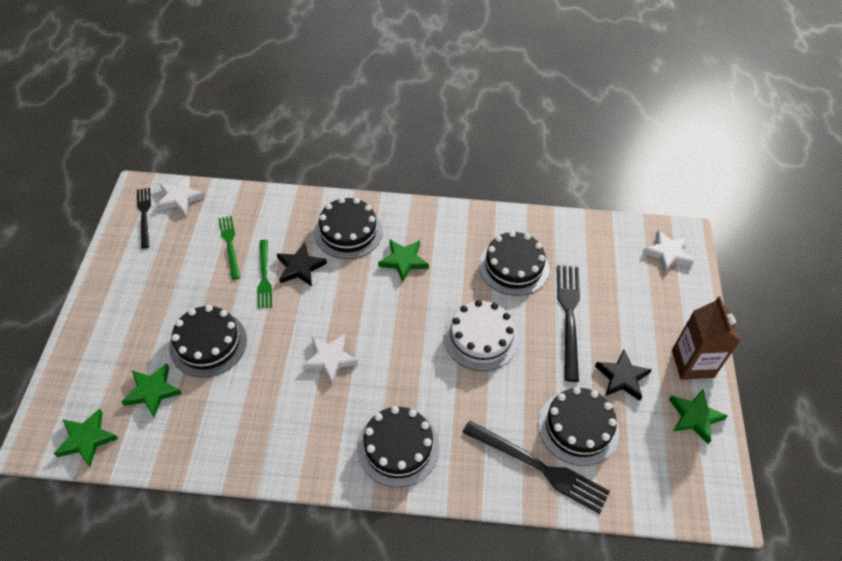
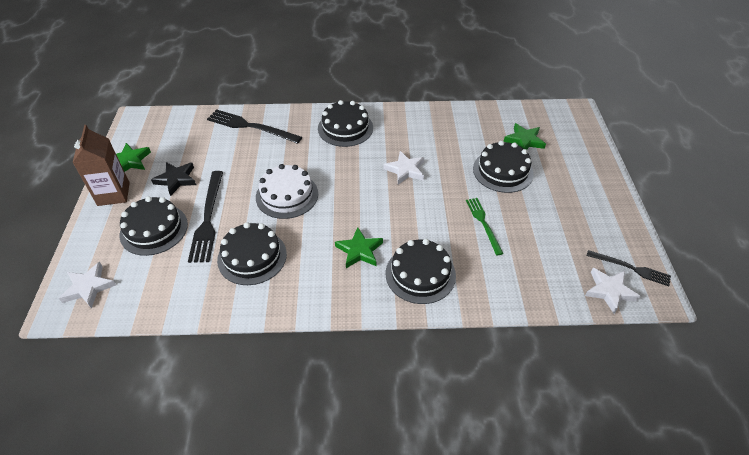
camera: 175 degrees right, 5 degrees down
(87, 439) = (548, 115): green star -> none
(144, 215) = (631, 268): black fork -> black fork turned 45 degrees counterclockwise
(230, 244) = (529, 248): green fork -> none
(300, 267) = (454, 234): black star -> none
(578, 427) = (219, 148): black cake -> black cake (154, 229)

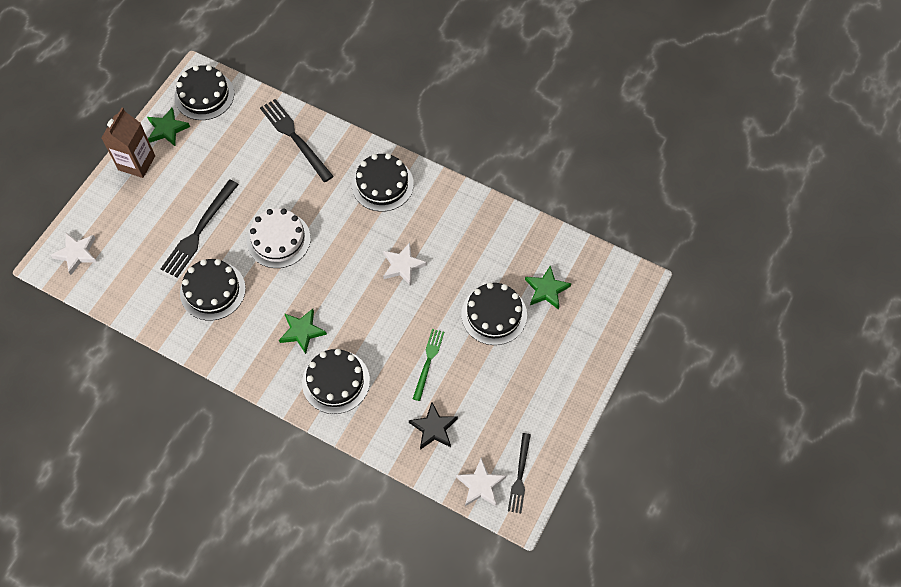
camera: 30 degrees right, 15 degrees up
(154, 229) = (151, 220): black cake -> black cake (204, 95)
(176, 179) = (195, 172): black star -> black star (433, 428)
(631, 268) = (520, 476): black fork -> black fork turned 45 degrees clockwise

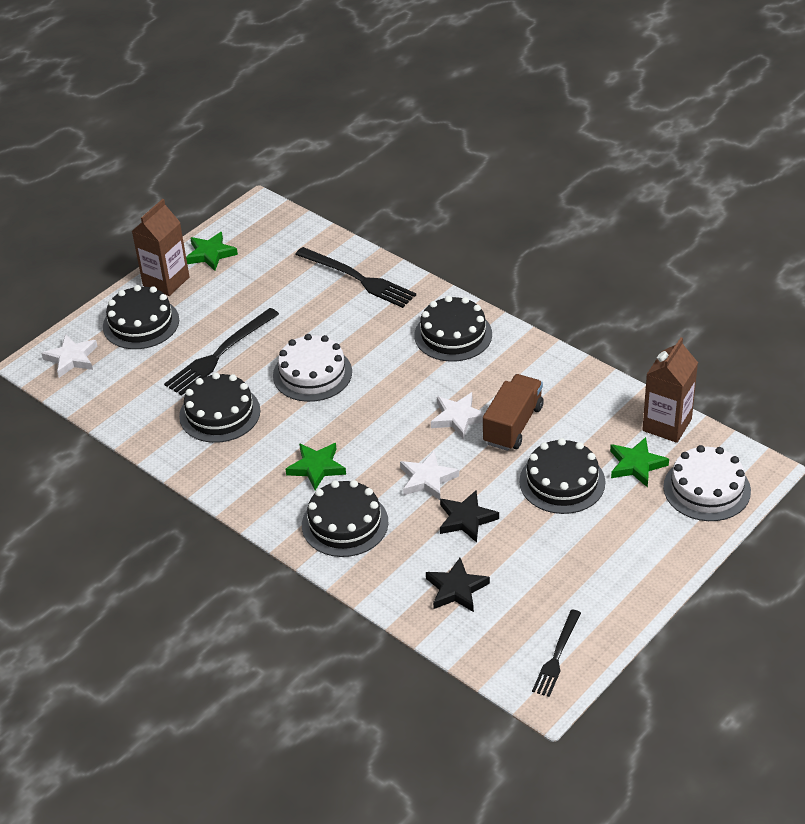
camera: 15 degrees right, 20 degrees down
(204, 95) = (262, 227): black cake -> black cake (141, 323)
(295, 138) = (358, 278): black fork -> black fork turned 150 degrees clockwise
(428, 362) = (466, 519): green fork -> black star
(446, 266) = (513, 425): none -> brown truck
(480, 485) = (503, 658): white star -> white star (427, 479)
(563, 248) = (667, 425): none -> brown carton
(602, 304) = (706, 489): none -> white cake

